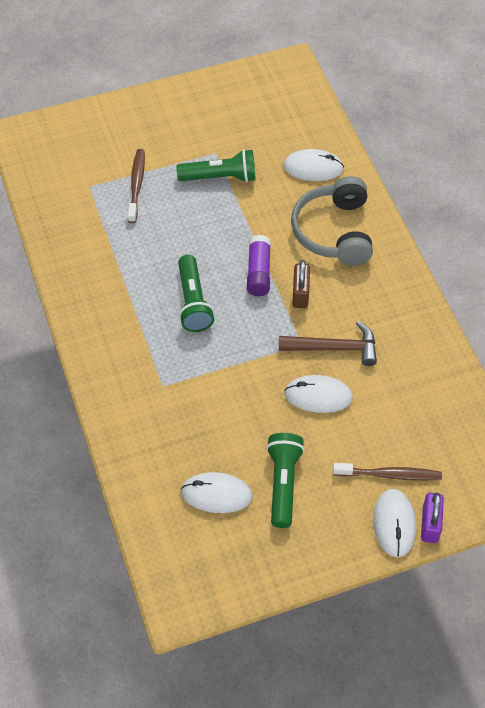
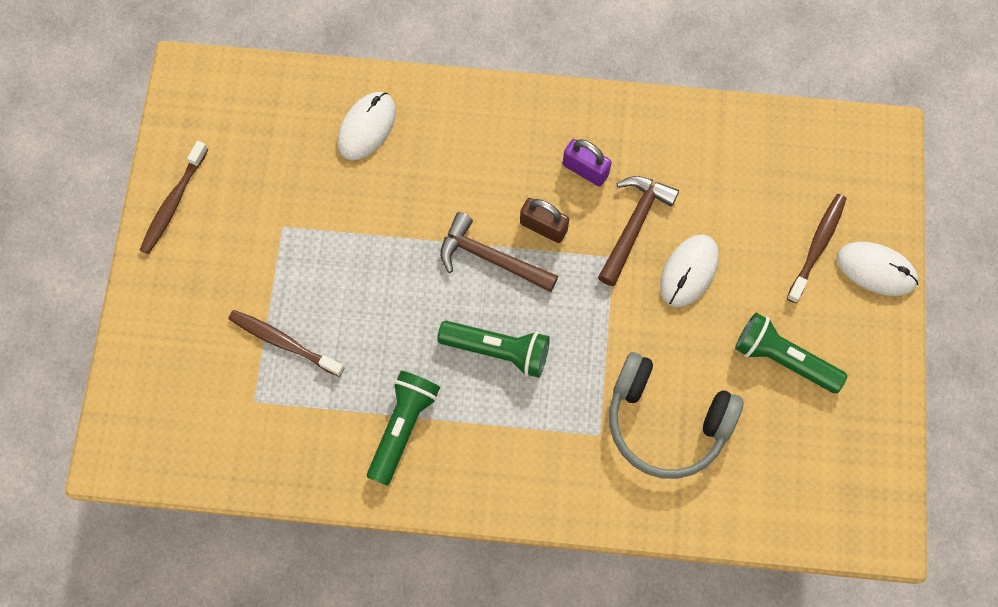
camera: 65 degrees left, 15 degrees up
(199, 93) = (173, 203): none -> brown toothbrush
(216, 494) = (767, 435): white mouse -> none
(220, 177) = (325, 238): green flashlight -> green flashlight (403, 427)
(258, 272) = (490, 258): purple glue stick -> brown hammer
(334, 231) = (473, 149): grey headphones -> grey headphones (666, 422)
(430, 524) = (890, 235): purple padlock -> purple padlock (585, 170)

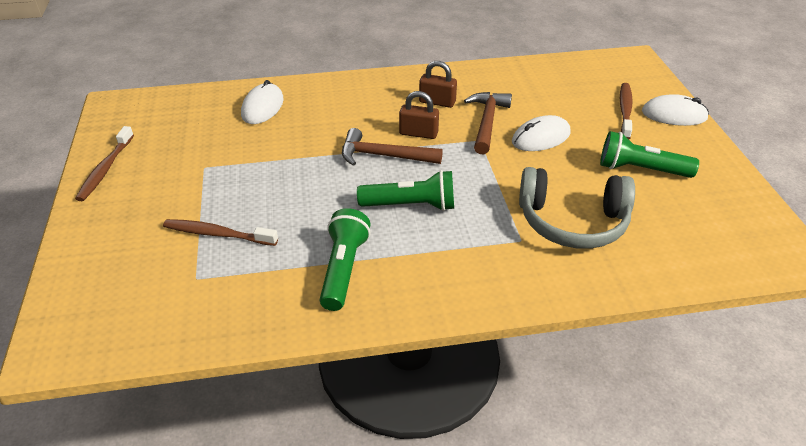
camera: 15 degrees left, 30 degrees down
(585, 170) = (437, 102): purple padlock -> brown padlock
(689, 271) = (541, 137): white mouse -> white mouse turned 45 degrees clockwise

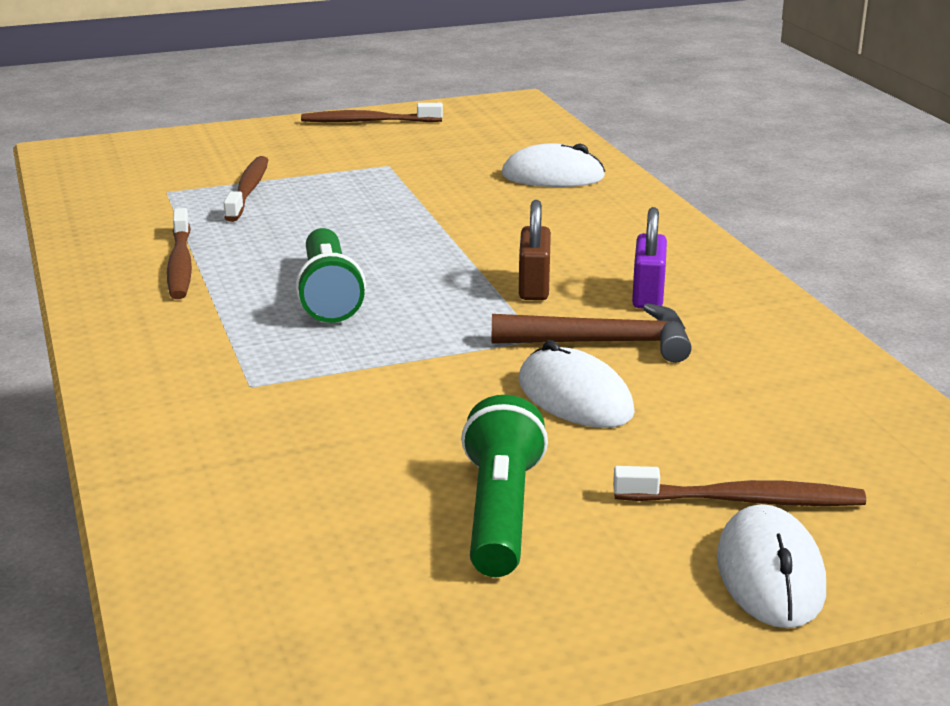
camera: 80 degrees right, 15 degrees down
(344, 269) = (180, 264): green flashlight -> brown toothbrush
(383, 156) = (455, 266): brown hammer -> none
(437, 102) = (648, 295): brown padlock -> purple padlock
(572, 222) = (305, 431): grey headphones -> none

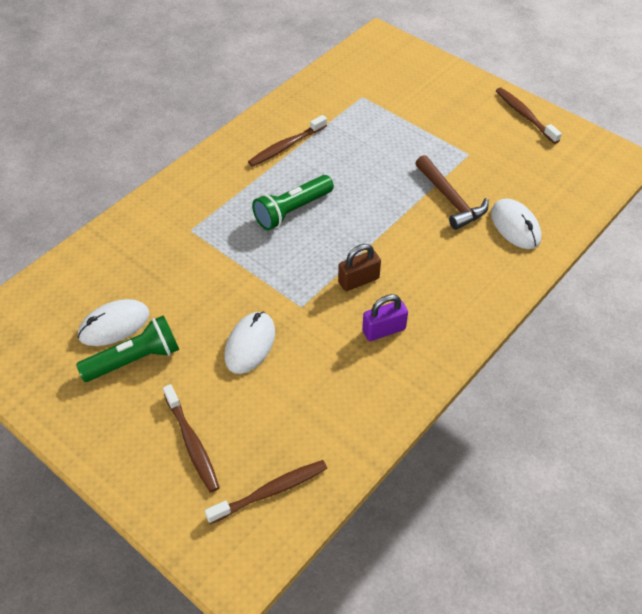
camera: 60 degrees right, 25 degrees up
(248, 190) = (388, 122): brown toothbrush -> brown toothbrush (271, 491)
(604, 343) = (314, 333): brown hammer -> brown hammer (450, 199)
(770, 574) = (135, 472): white mouse -> white mouse (114, 325)

